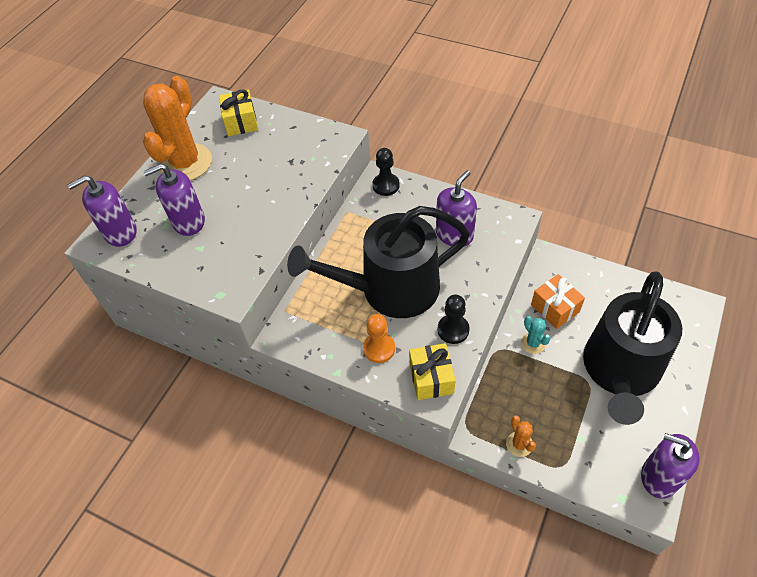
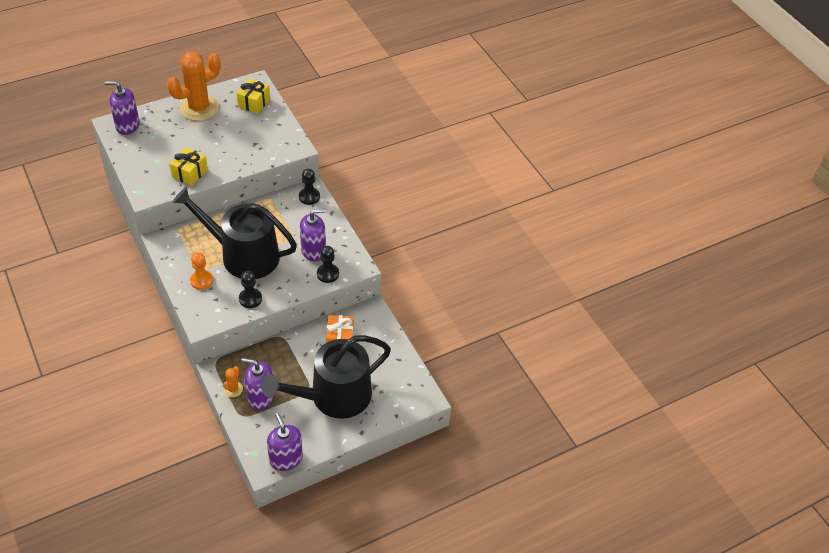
camera: 30 degrees right, 5 degrees down
(188, 221) = (166, 142): purple soap dispenser -> purple soap dispenser (261, 397)
(431, 378) = (210, 313): yellow gift -> yellow gift (190, 173)
(496, 247) = (327, 274): none -> black pawn
(533, 343) = (303, 347): turquoise cactus -> none

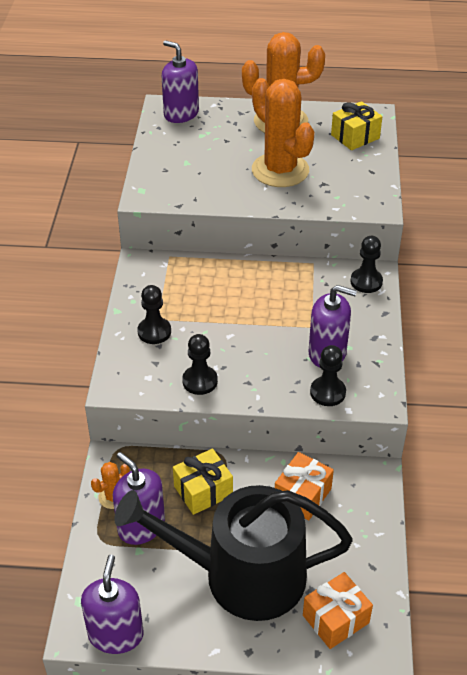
camera: 35 degrees right, 5 degrees down
(190, 173) = (216, 190): yellow gift -> yellow gift (203, 491)
(202, 280) = (154, 332): orange pawn -> black pawn
(221, 144) = (280, 170): none -> orange cactus
(243, 255) = (229, 321): black watering can -> none
(395, 394) = (335, 619): none -> orange gift

